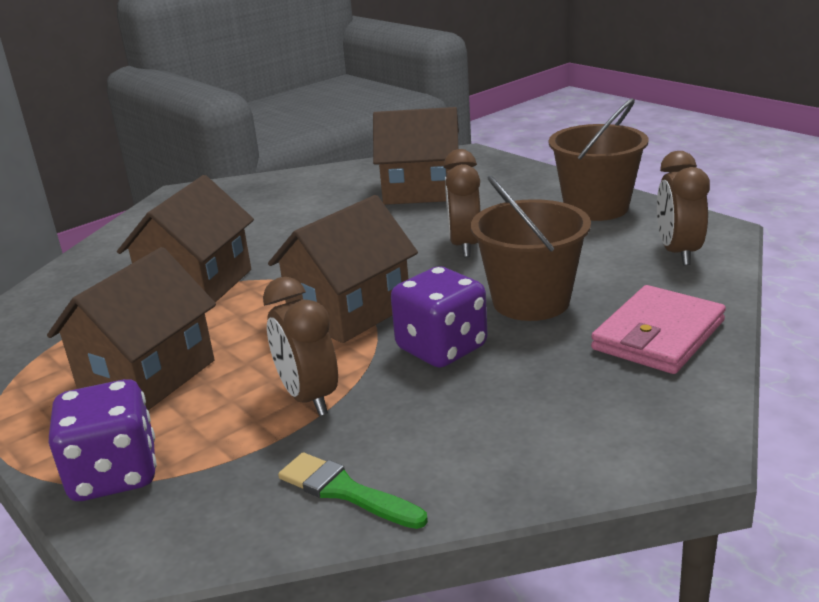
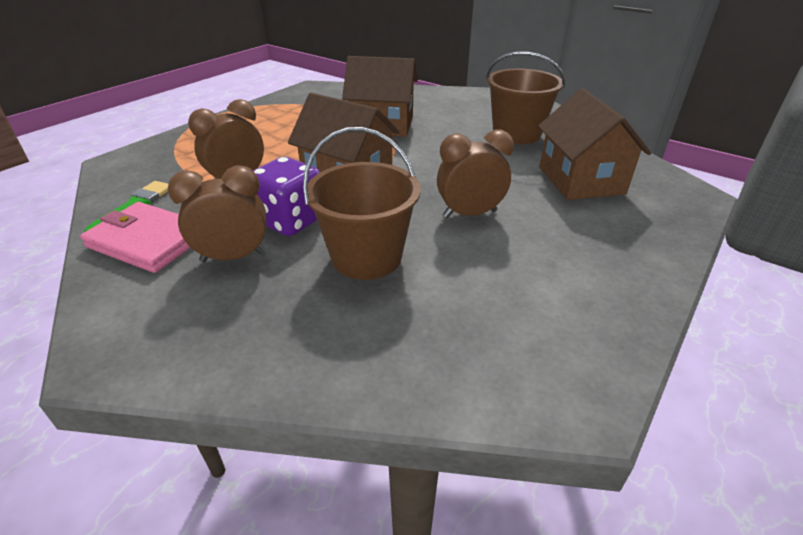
camera: 75 degrees right, 10 degrees up
(114, 474) = (182, 143): purple dice -> none
(147, 376) = (274, 132): brown house -> none
(596, 207) = (599, 289): brown bucket -> brown bucket (516, 134)
(658, 335) = (299, 339): pink wallet -> pink wallet (148, 241)
(678, 253) = (496, 360): brown clock -> brown clock (233, 257)

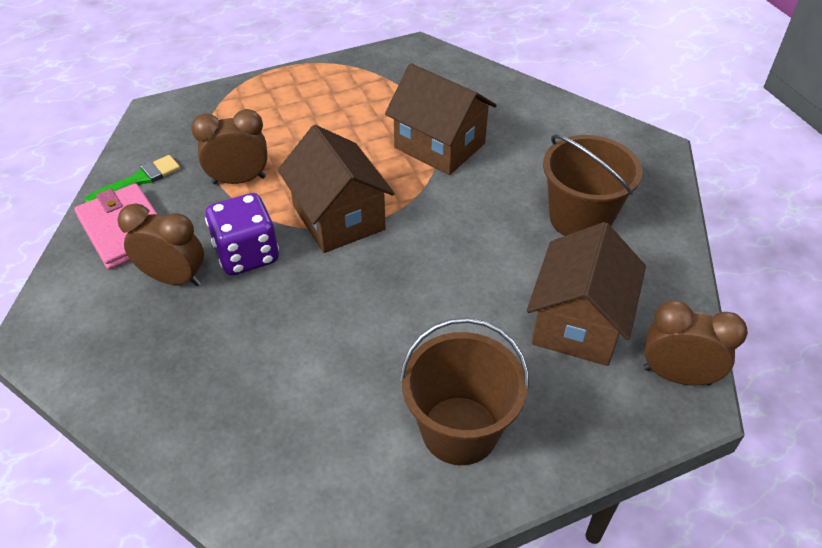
camera: 30 degrees right, 10 degrees up
(366, 257) = (275, 329): brown bucket -> brown bucket (459, 430)
(470, 214) = (412, 318): brown clock -> brown clock (677, 376)

